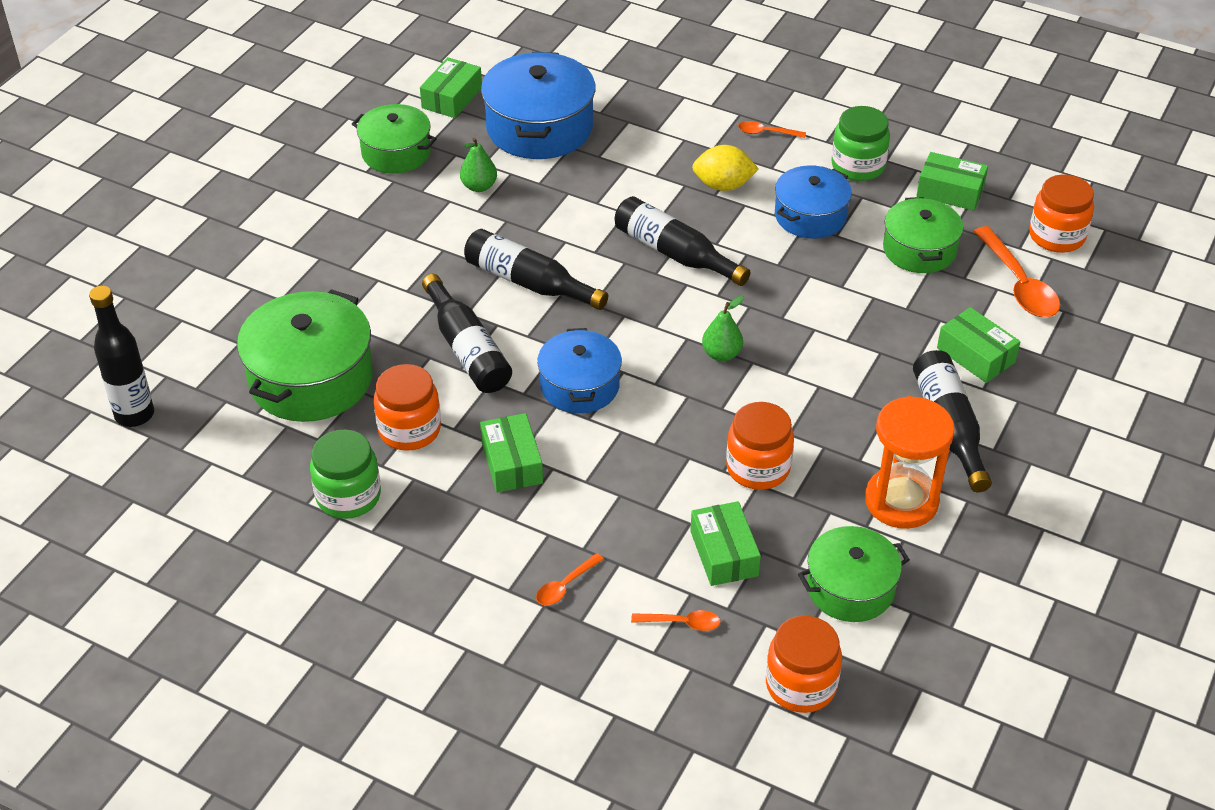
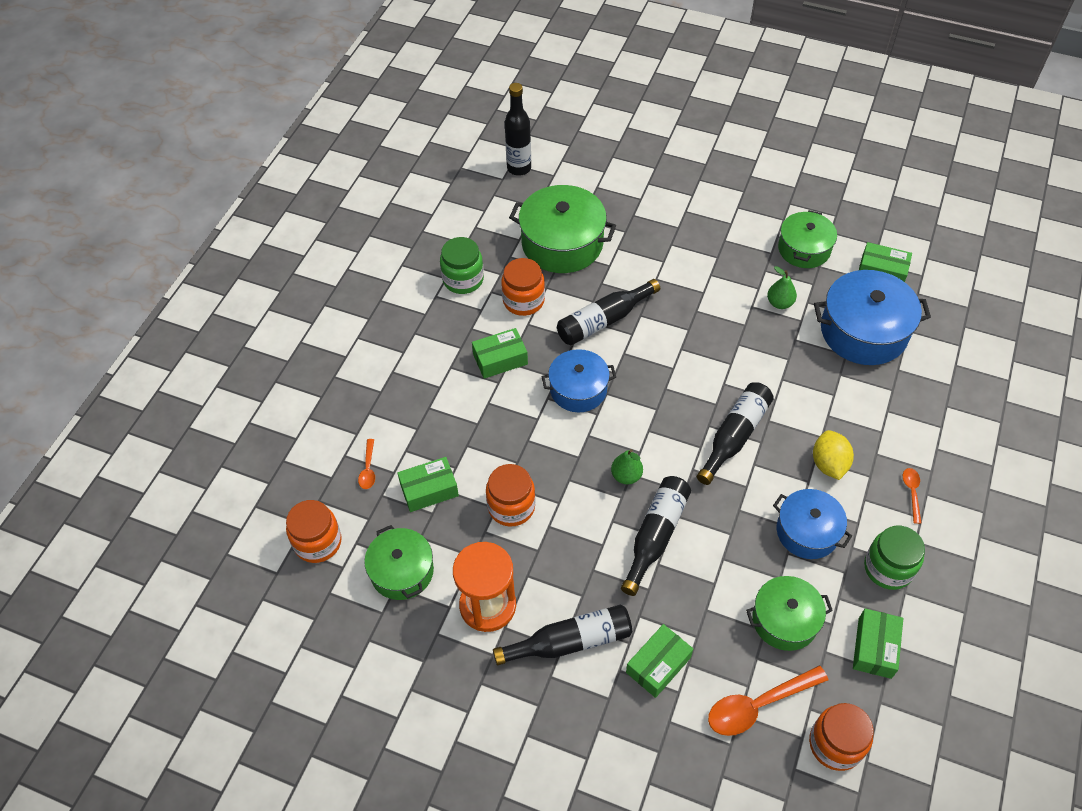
camera: 85 degrees right, 10 degrees up
(529, 282) = (680, 347): black bottle -> black bottle (656, 535)
(565, 585) = (397, 401): orange spoon -> none

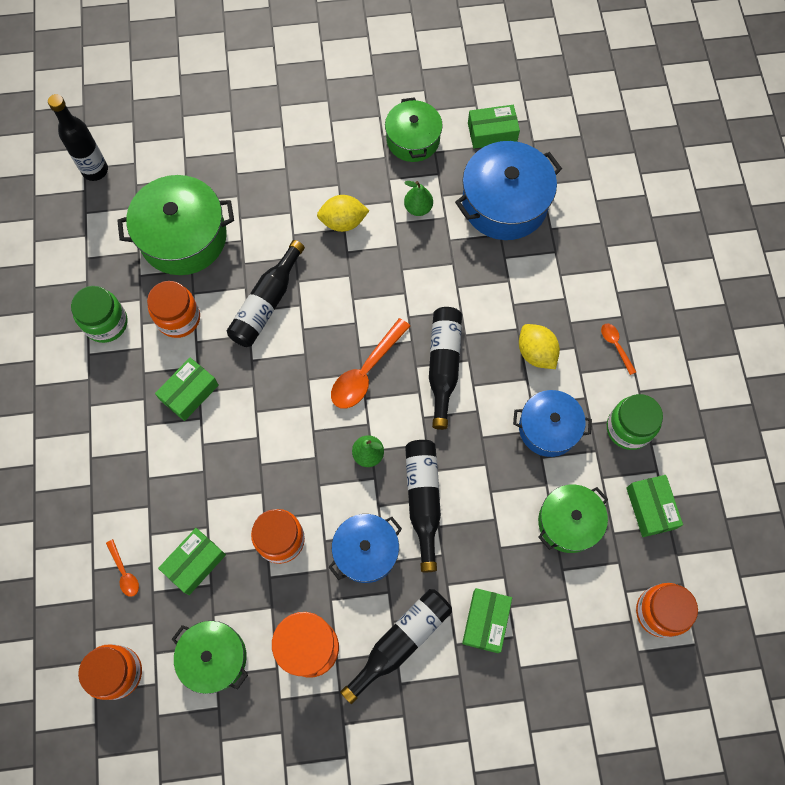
camera: 30 degrees left, 15 degrees up
(578, 389) = (280, 388): blue pot -> blue pot (366, 551)
(705, 287) = (343, 222): none -> yellow lemon
(758, 705) = (584, 611): orange spoon -> orange spoon (366, 371)

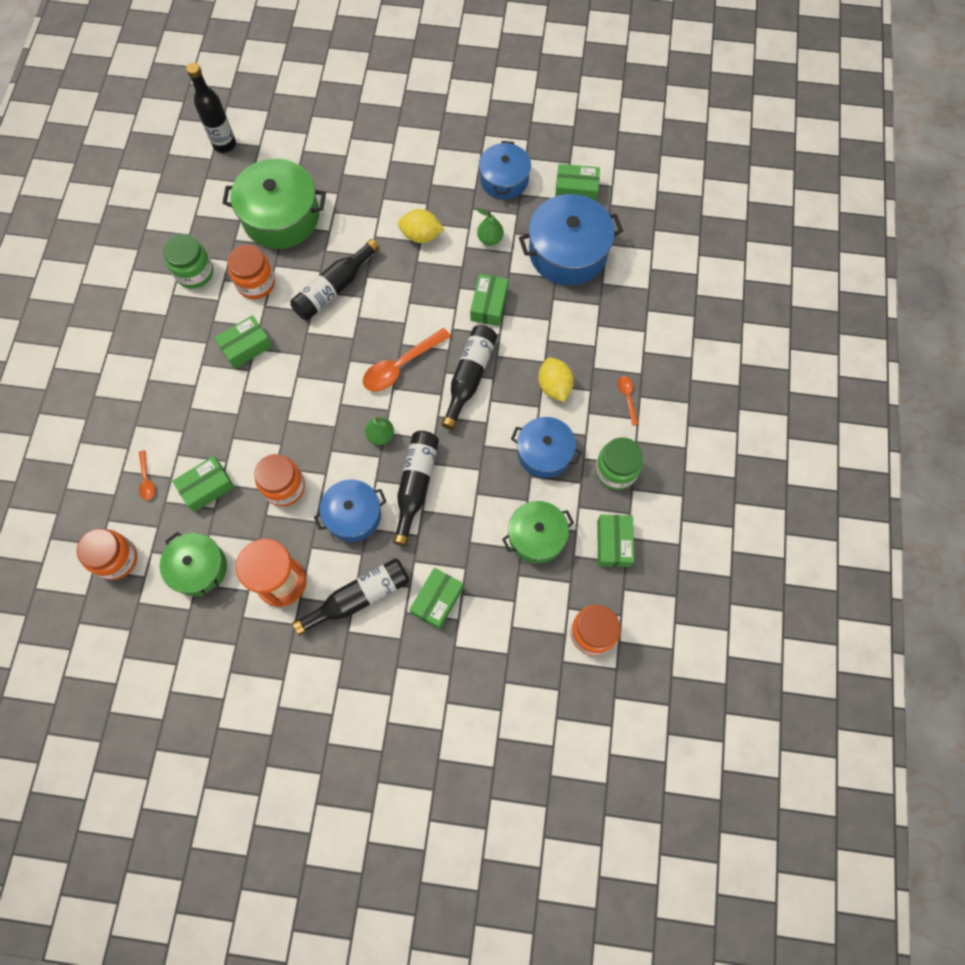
camera: 15 degrees right, 0 degrees up
(413, 139) = (504, 179): green pot -> blue pot
(439, 281) = (489, 305): none -> green box

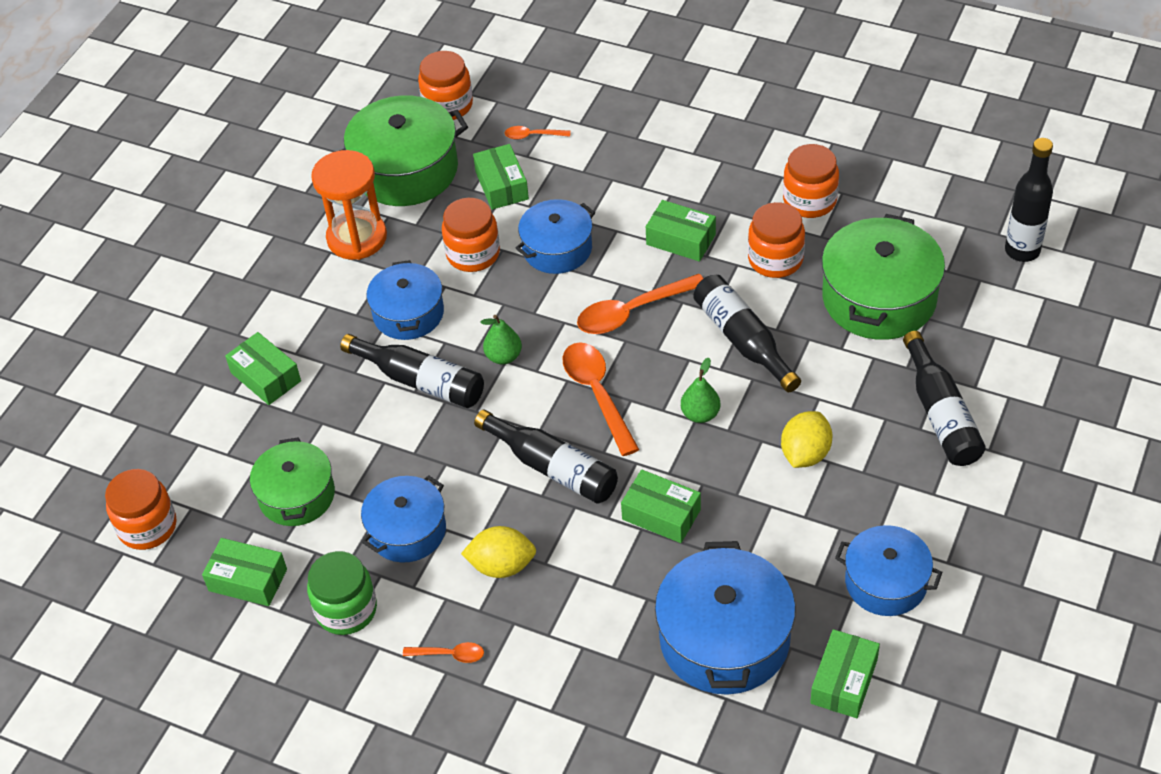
camera: 110 degrees right, 20 degrees down
(194, 272) = (809, 201): green jar -> orange jar
(199, 568) = (406, 170): green pot -> green pot, size x1.57
(246, 346) = (681, 239): green box -> green box turned 45 degrees counterclockwise
(269, 428) = (557, 249): none -> blue pot
(321, 361) = (633, 311): none -> orange spoon
(359, 597) = (305, 304): black bottle -> black bottle (941, 414)
(490, 239) = (777, 539): green pear -> green pear (700, 414)

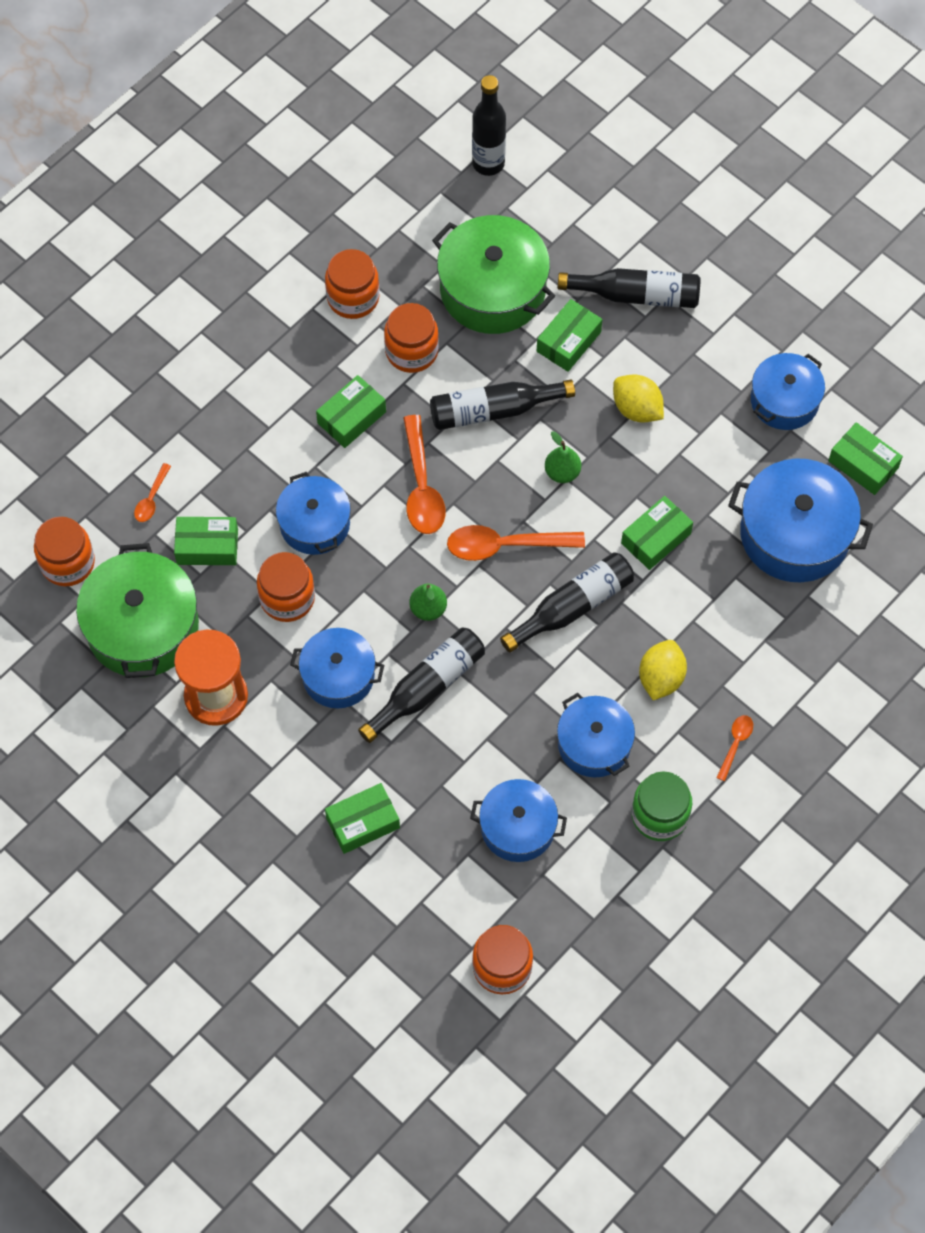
camera: 75 degrees left, 15 degrees up
(248, 580) = (596, 890): green box -> green box (568, 341)
(297, 495) = (518, 827): green pot -> blue pot

